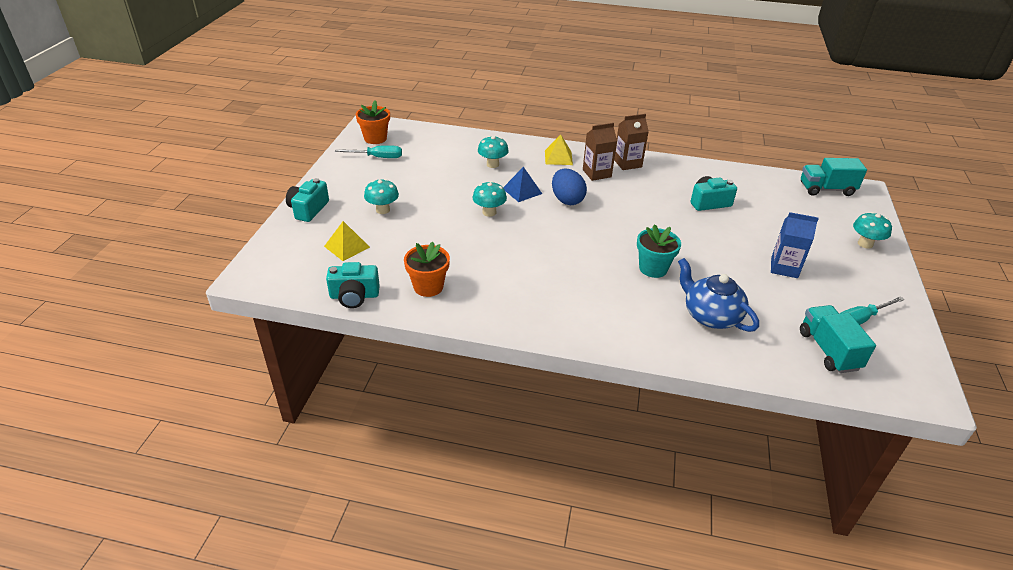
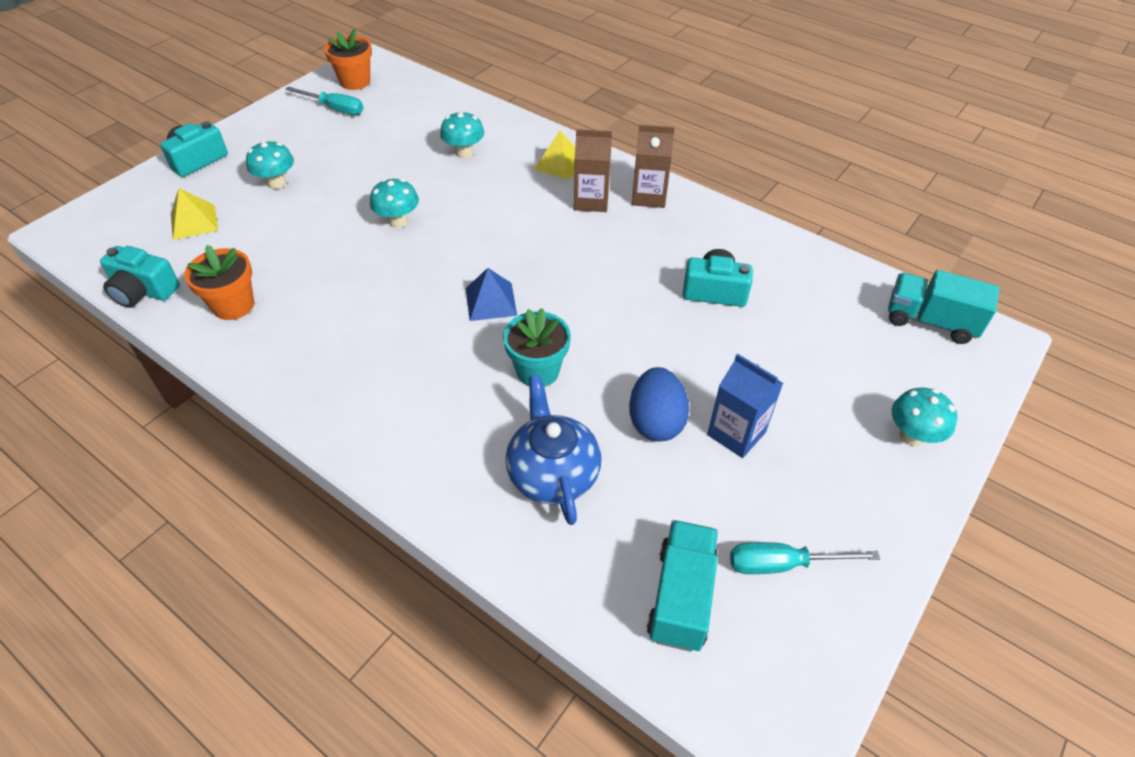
camera: 25 degrees right, 10 degrees up
(522, 191) = (467, 201): blue pyramid -> blue pyramid (491, 301)
(567, 200) = (514, 231): blue egg -> blue egg (656, 422)

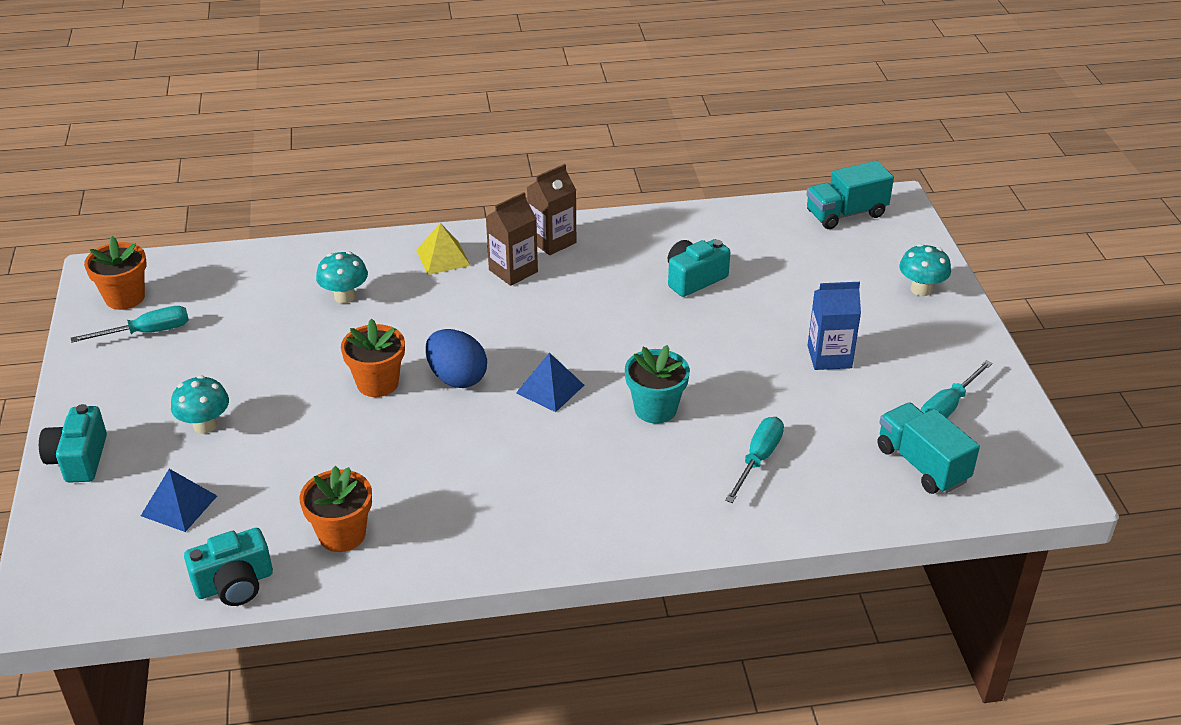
camera: 45 degrees left, 10 degrees down
(194, 222) = (179, 505): yellow pyramid -> blue pyramid
(398, 221) = (377, 383): turquoise mushroom -> orange flower pot
(552, 473) = (758, 459): blue teapot -> turquoise screwdriver
(656, 422) = (775, 384): blue egg -> blue egg (457, 378)

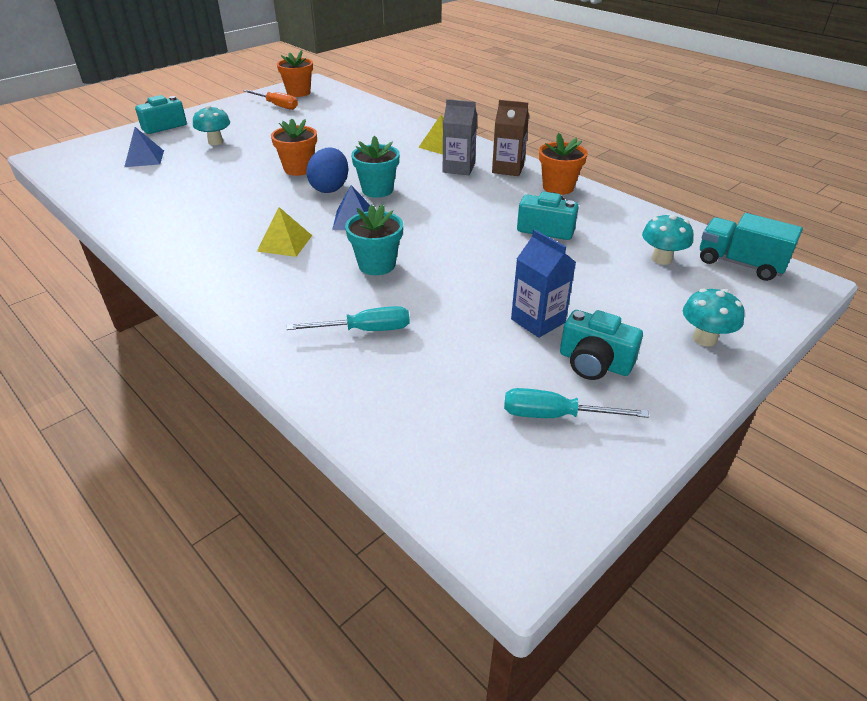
camera: 55 degrees right, 0 degrees up
(147, 332) = (277, 105): turquoise screwdriver -> orange screwdriver
(234, 584) = (88, 193): turquoise camera -> turquoise camera (594, 363)
(342, 534) = (151, 206): orange flower pot -> orange flower pot (558, 187)
(345, 297) = (366, 135): turquoise mushroom -> turquoise mushroom (661, 259)
(500, 346) = (377, 190): none -> turquoise flower pot
(513, 271) = (458, 168): brown carton -> grey carton
(549, 455) = (284, 243): none -> yellow pyramid
(922, 464) = (451, 427): turquoise truck -> none

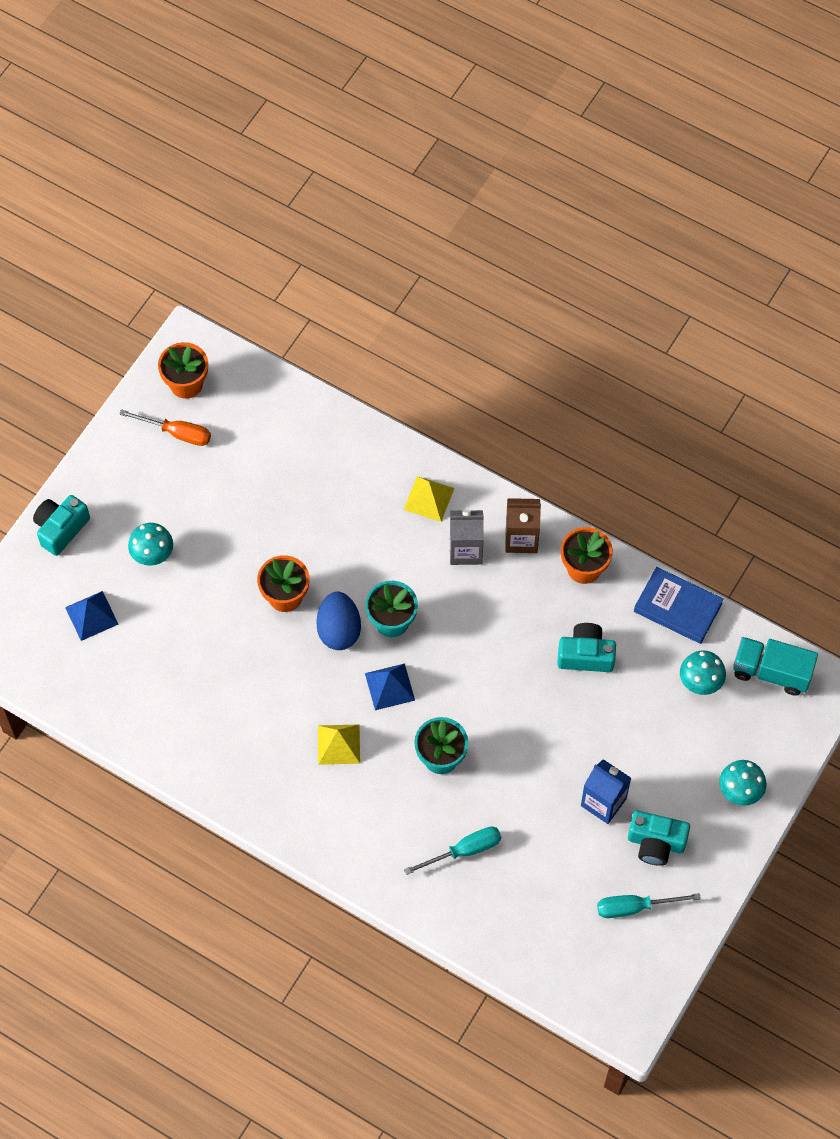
camera: 15 degrees left, 25 degrees up
(642, 216) = (677, 607): none -> blue book

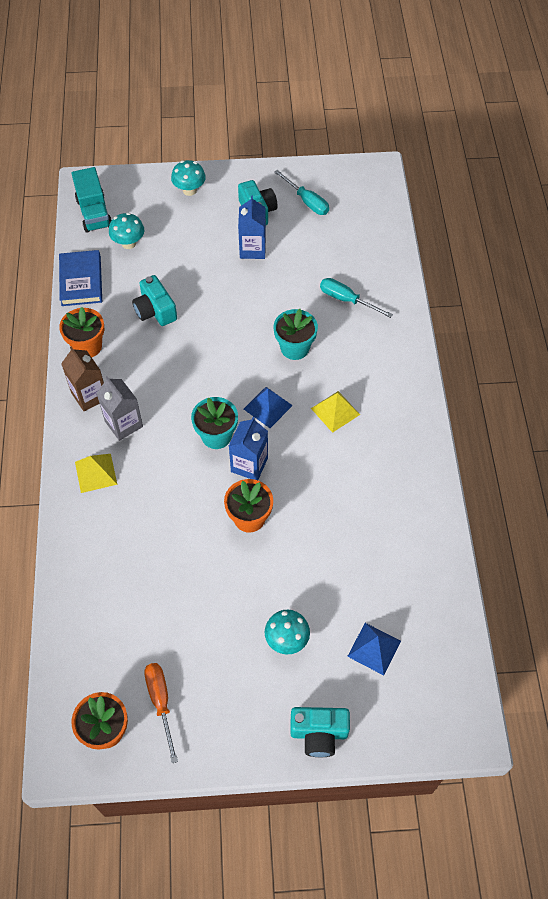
camera: 125 degrees left, 5 degrees down
(339, 630) = (249, 465): blue egg -> blue carton

